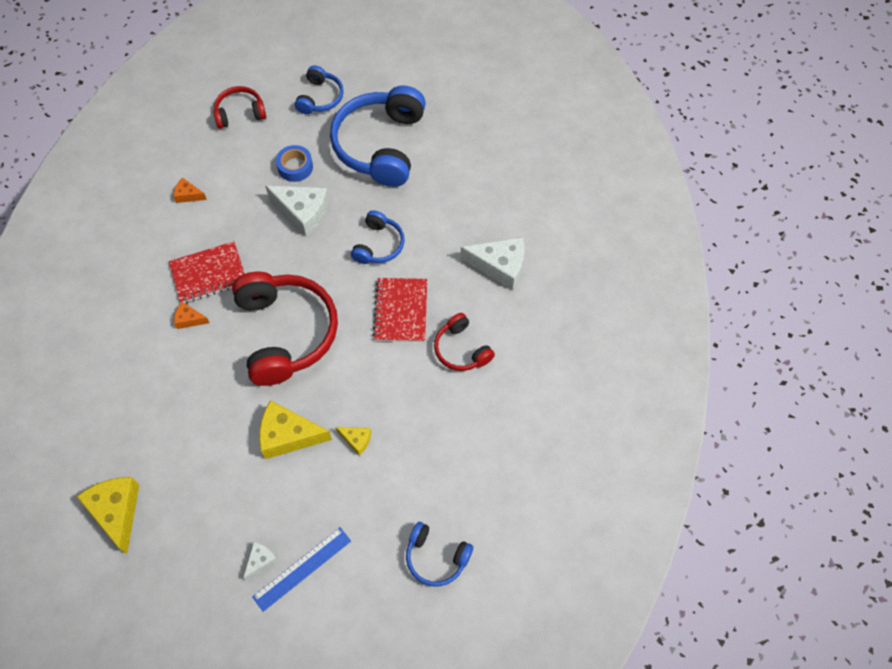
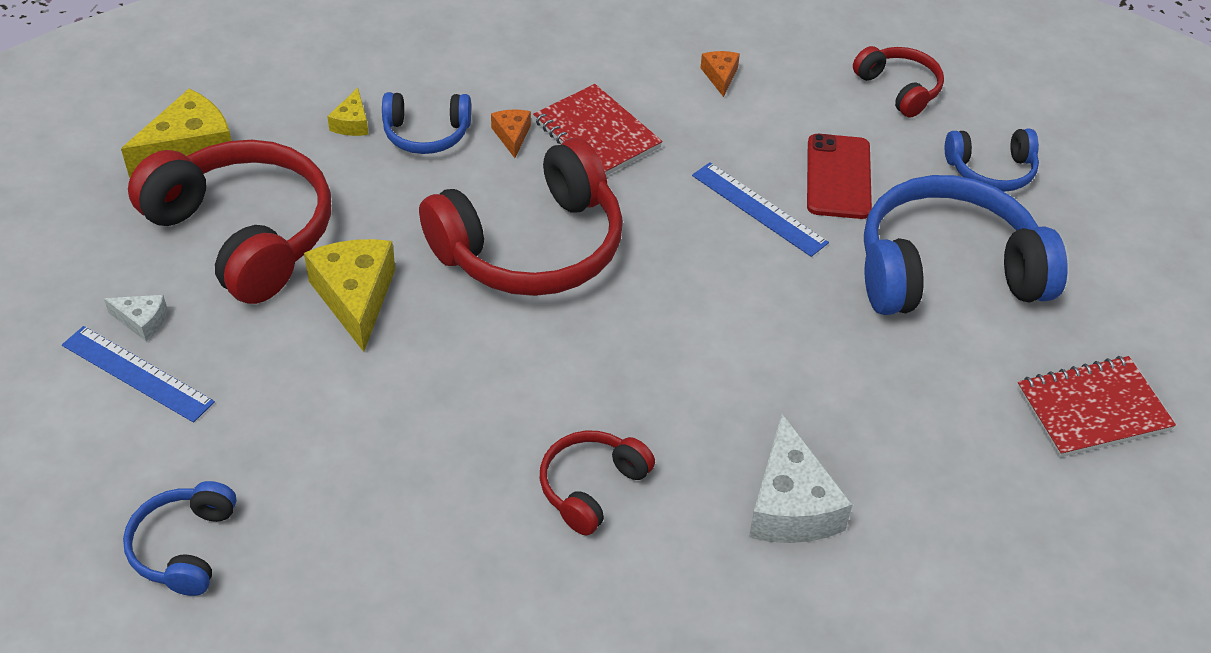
camera: 70 degrees right, 15 degrees down
(210, 489) = (245, 234): none -> red headphones
(295, 167) = (838, 177): blue tape -> red phone
(303, 212) = (759, 208): white cheese -> blue ruler
(356, 440) = (371, 384): yellow cheese -> yellow cheese (352, 123)
(379, 245) = (747, 319): blue headphones -> blue headphones (426, 134)
(401, 311) = (632, 381): red notebook -> red notebook (1092, 409)

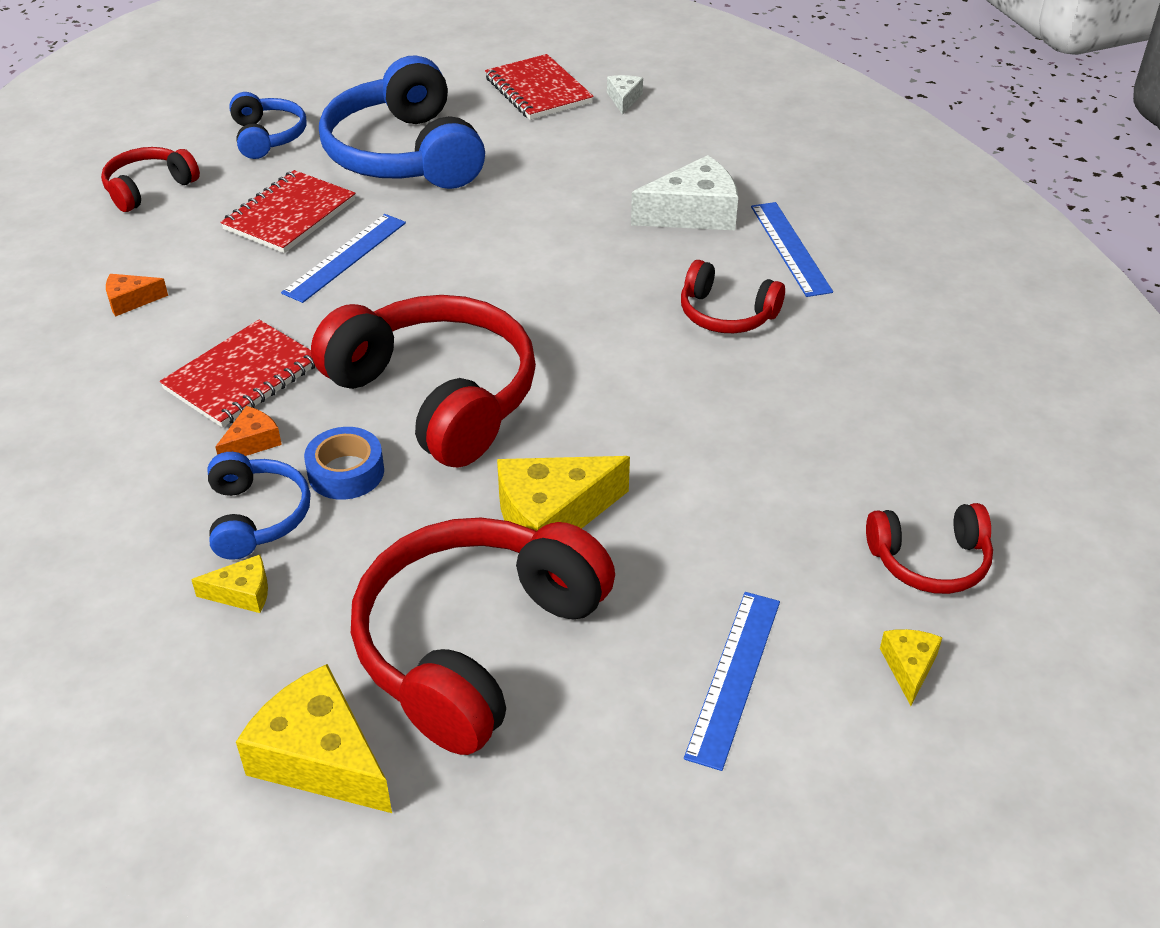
camera: 100 degrees left, 5 degrees down
(84, 490) = (909, 667): none -> yellow cheese
(142, 321) = (653, 701): white cheese -> white cheese (624, 99)
(184, 547) = (930, 561): blue headphones -> red headphones
(456, 184) = (346, 472): none -> blue tape
(512, 136) = (252, 442): orange cheese -> orange cheese turned 150 degrees clockwise
(700, 583) = (790, 248): none -> blue ruler
(838, 177) = (290, 215): red phone -> red notebook

